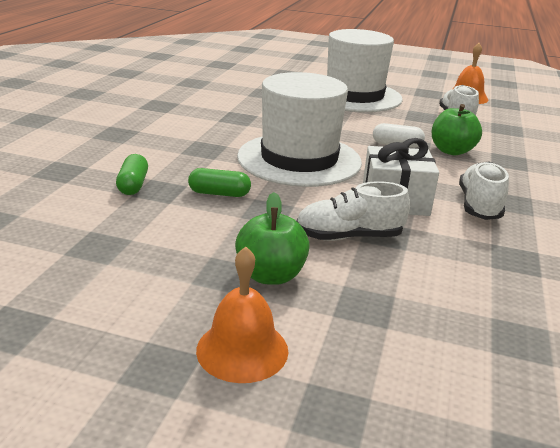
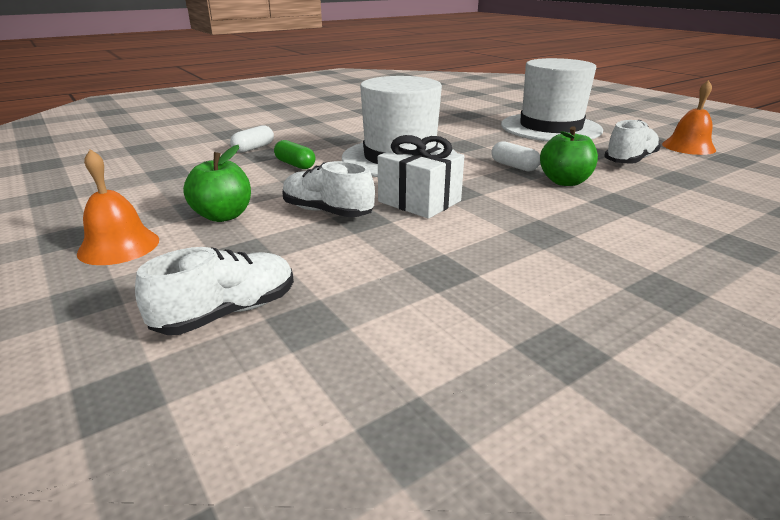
camera: 40 degrees right, 0 degrees up
(133, 185) = (253, 148): green capsule -> white capsule
(479, 206) = (496, 225): white shoe -> white shoe (227, 313)

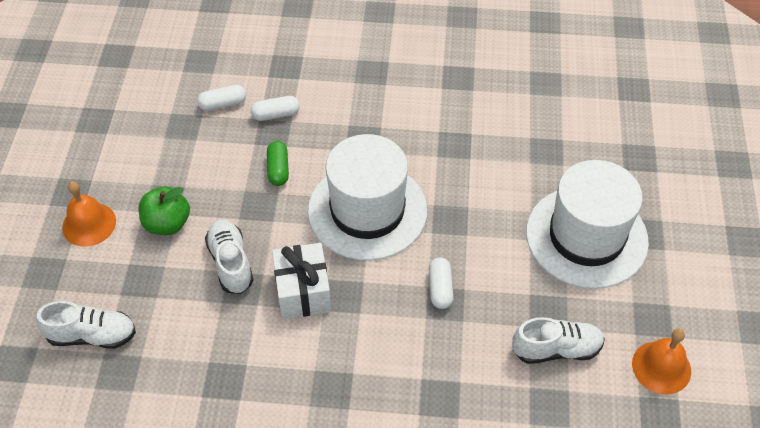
camera: 40 degrees right, 25 degrees up
(195, 156) = (223, 104): none -> white capsule
(564, 182) = (445, 341): green apple -> none

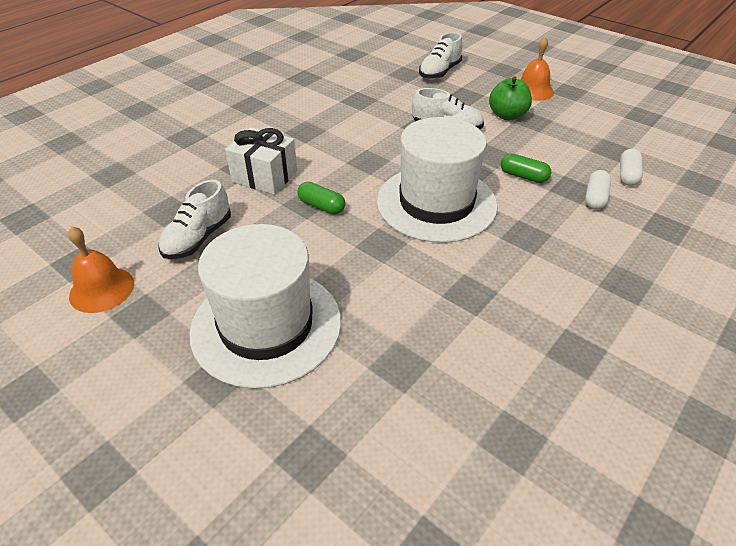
camera: 125 degrees right, 10 degrees down
(303, 292) = (390, 146): white gift -> white gift (265, 176)
(440, 288) = (321, 206): white capsule -> green capsule

